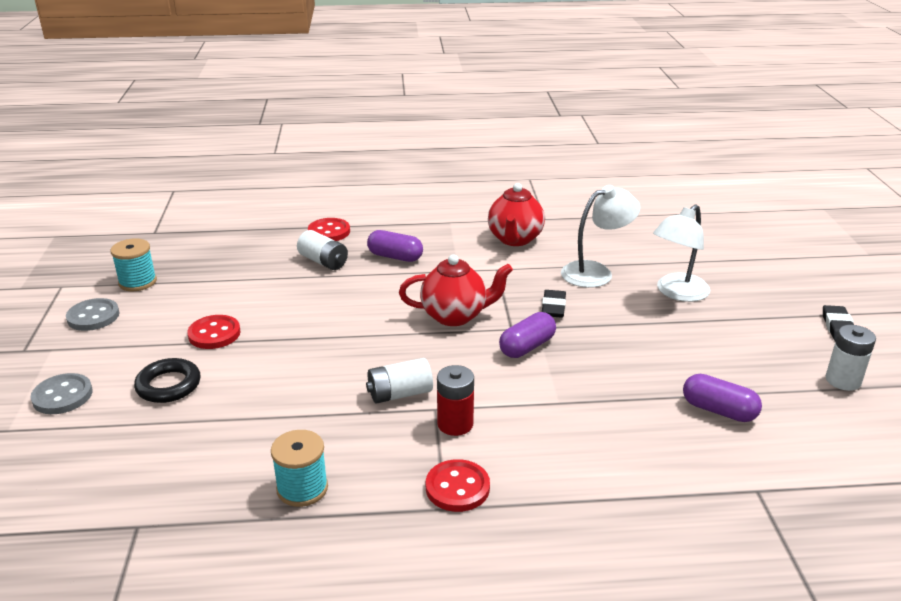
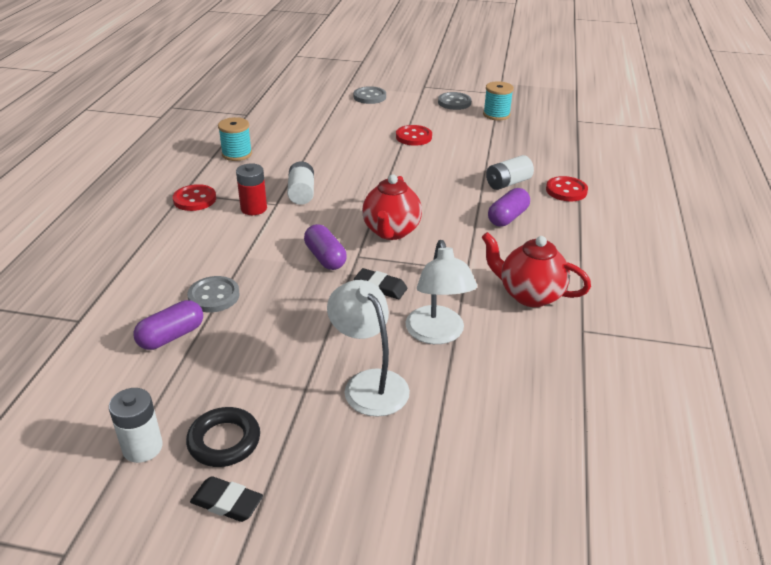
camera: 105 degrees right, 5 degrees up
(168, 385) = (362, 122): black ring -> black ring (224, 441)
(641, 402) = (214, 296): none -> grey button

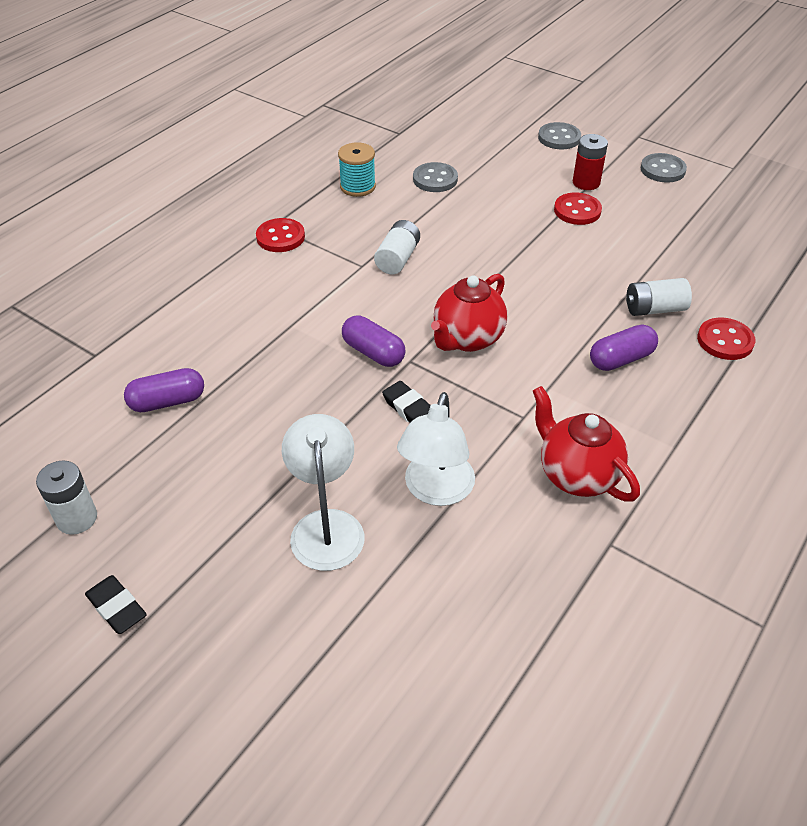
camera: 25 degrees right, 10 degrees up
(214, 296) = (233, 366): grey button -> grey button (435, 179)
(224, 441) = (150, 539): black ring -> none
(253, 208) = (334, 265): red battery -> red battery (586, 182)
(325, 258) = (373, 352): purple capsule -> purple capsule turned 45 degrees counterclockwise
(496, 115) = (707, 201): turquoise spool -> none

